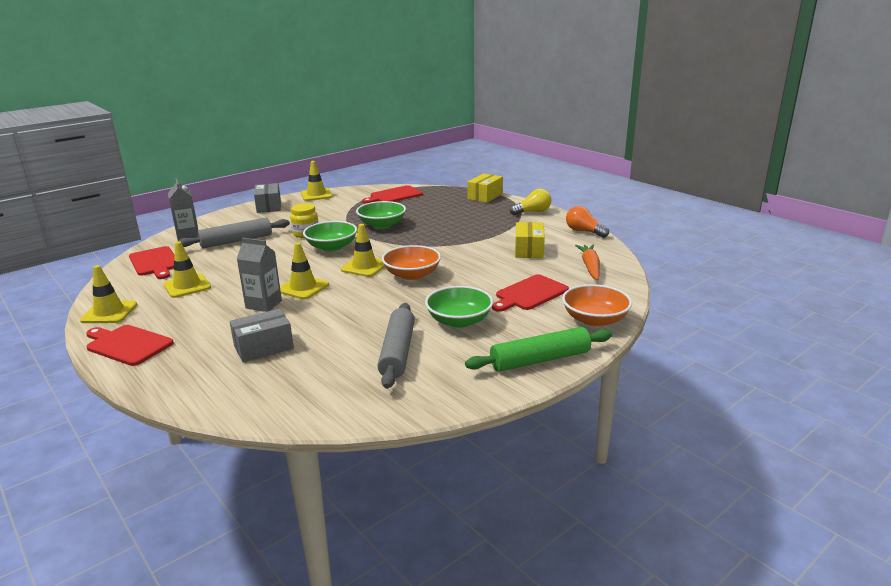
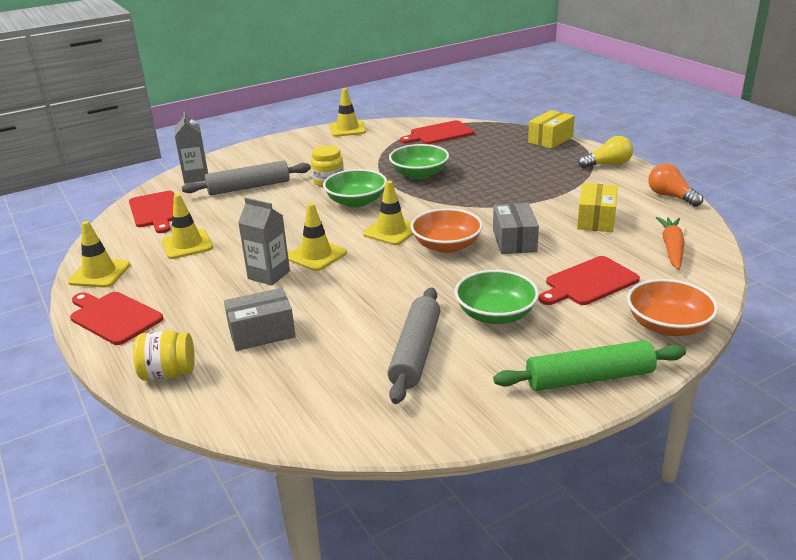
camera: 10 degrees right, 5 degrees up
(184, 384) = (168, 373): none -> yellow jar
(269, 206) = (291, 142): grey box -> grey box (514, 240)

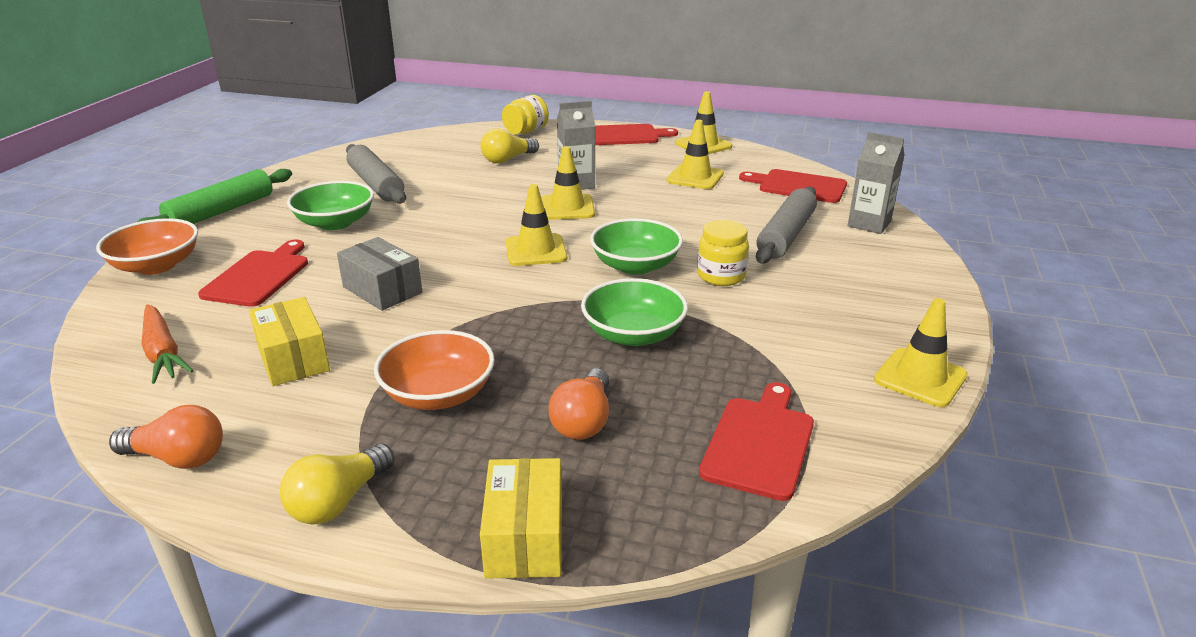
camera: 135 degrees right, 0 degrees up
(262, 333) = (507, 159): grey box -> yellow light bulb
(446, 246) = (454, 258): orange bowl -> orange bowl (438, 394)
(489, 156) = (583, 421): none -> orange light bulb

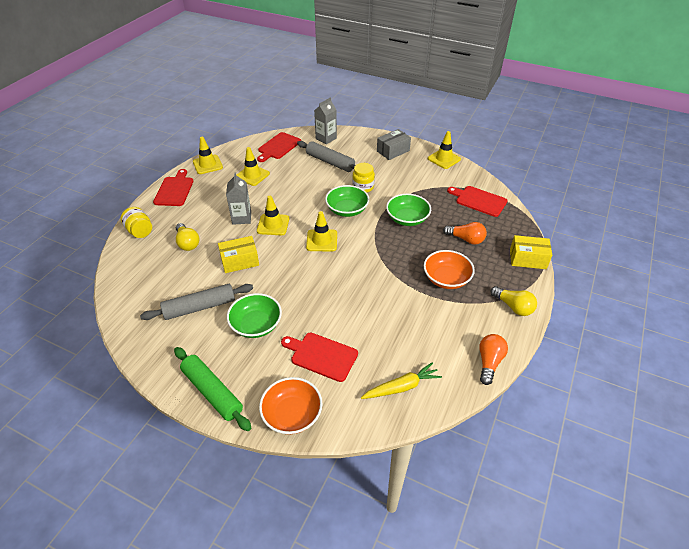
camera: 80 degrees left, 15 degrees up
(162, 352) = (401, 387): orange carrot -> yellow carrot
(293, 359) = (413, 330): yellow box -> yellow box (240, 261)
(382, 290) = (351, 299): grey box -> grey box (393, 151)

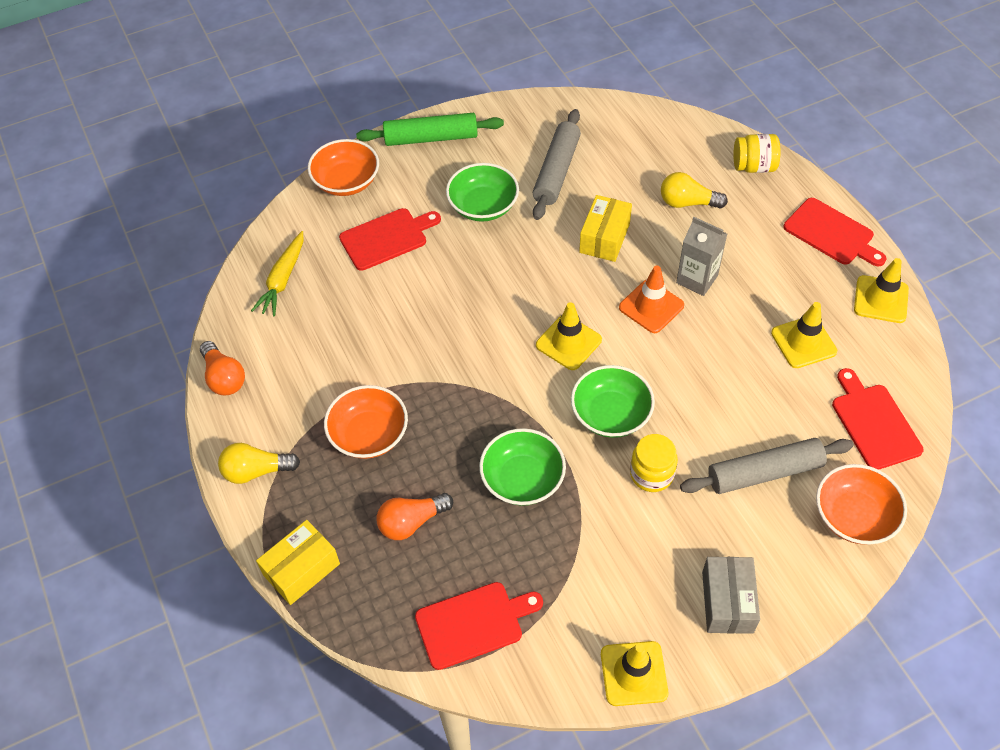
camera: 130 degrees right, 10 degrees up
(273, 225) = (651, 306): yellow traffic cone -> orange traffic cone
(326, 138) = (854, 516): grey carton -> orange bowl

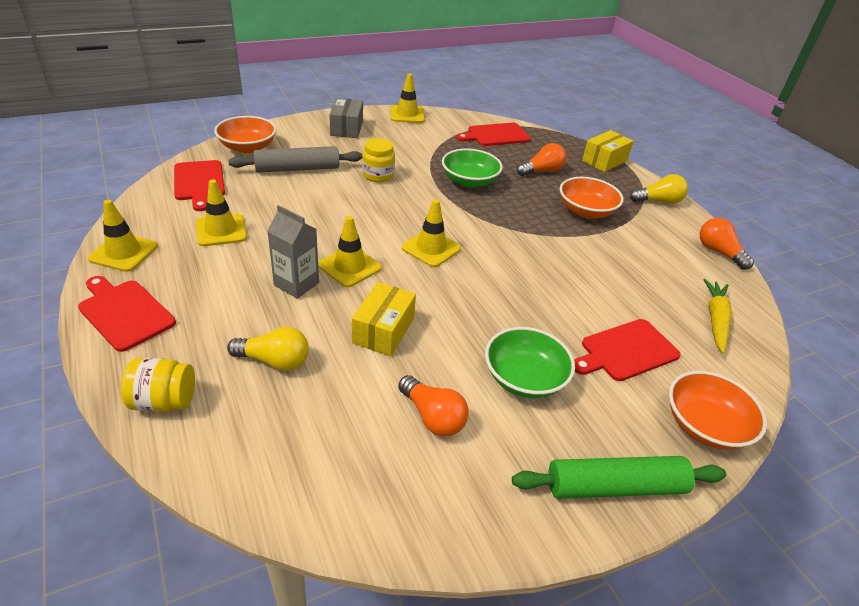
camera: 175 degrees right, 15 degrees down
(556, 171) = (433, 417): grey rolling pin -> orange light bulb
(611, 414) = (401, 205): green bowl -> none
(651, 306) = (349, 267): orange traffic cone -> yellow traffic cone

